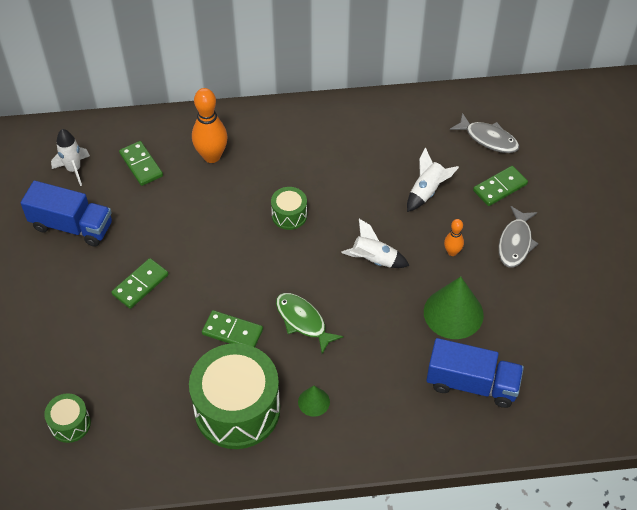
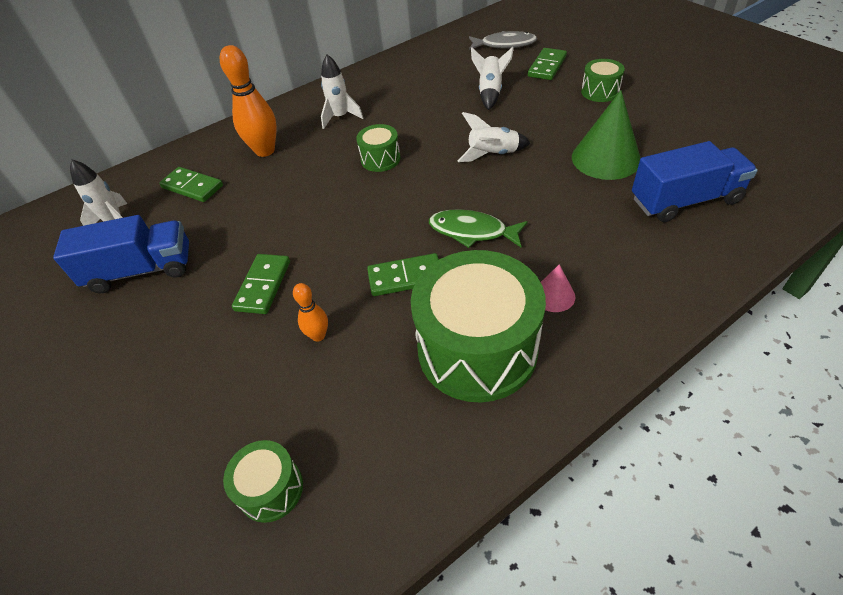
camera: 25 degrees left, 5 degrees down
(290, 151) = (340, 117): none -> white rocket
(314, 402) = (553, 295): green cone -> pink cone
(452, 252) = (555, 119): orange bowling pin -> orange bowling pin (318, 335)
(515, 243) = (600, 92): grey fish -> green drum

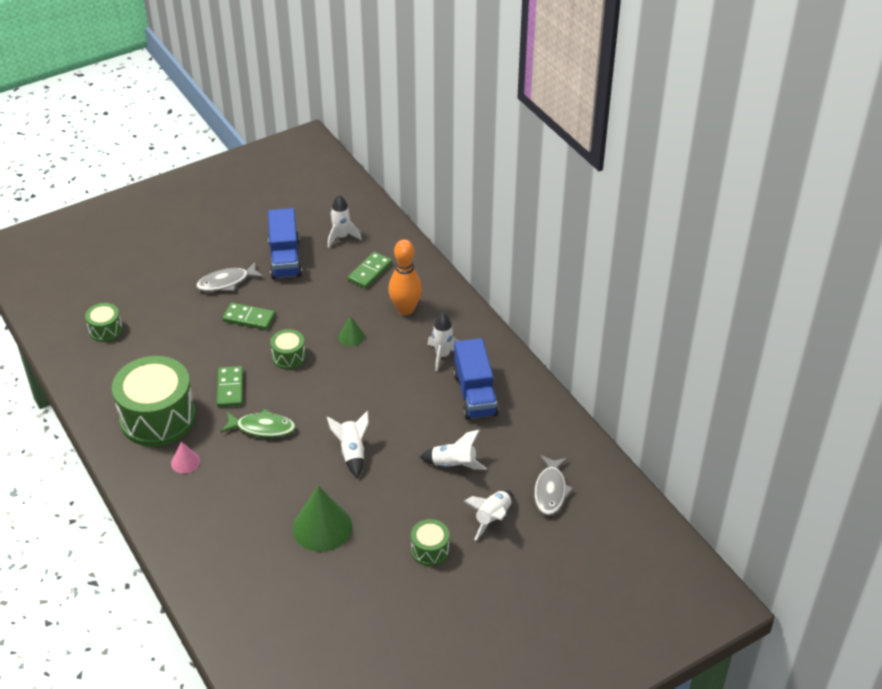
camera: 90 degrees right, 5 degrees down
(177, 329) = (226, 282): none -> grey fish
(308, 183) = (351, 337): none -> green cone
(318, 335) = (196, 345): orange bowling pin -> none
(380, 159) = (370, 380): green drum -> green drum (289, 357)
(472, 231) = (262, 428): green fish -> green fish turned 75 degrees clockwise
(547, 66) = (492, 518): green domino -> white rocket
(685, 200) = (251, 563): blue truck -> blue truck (475, 394)

